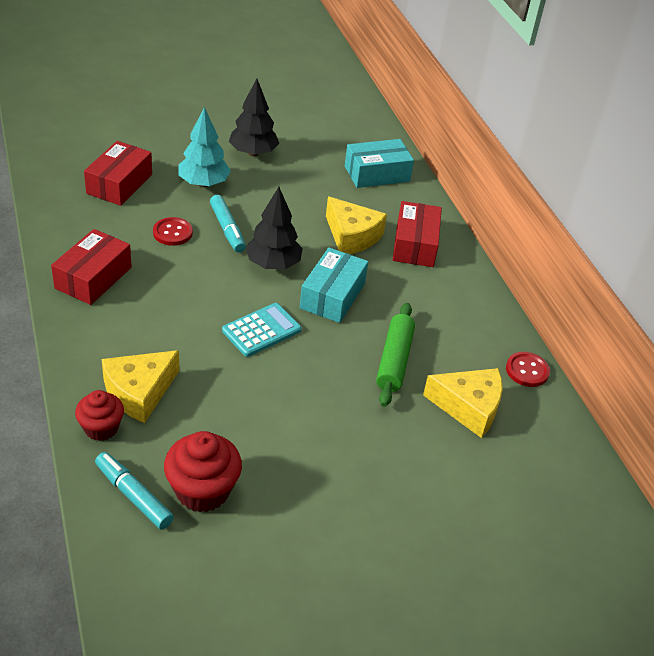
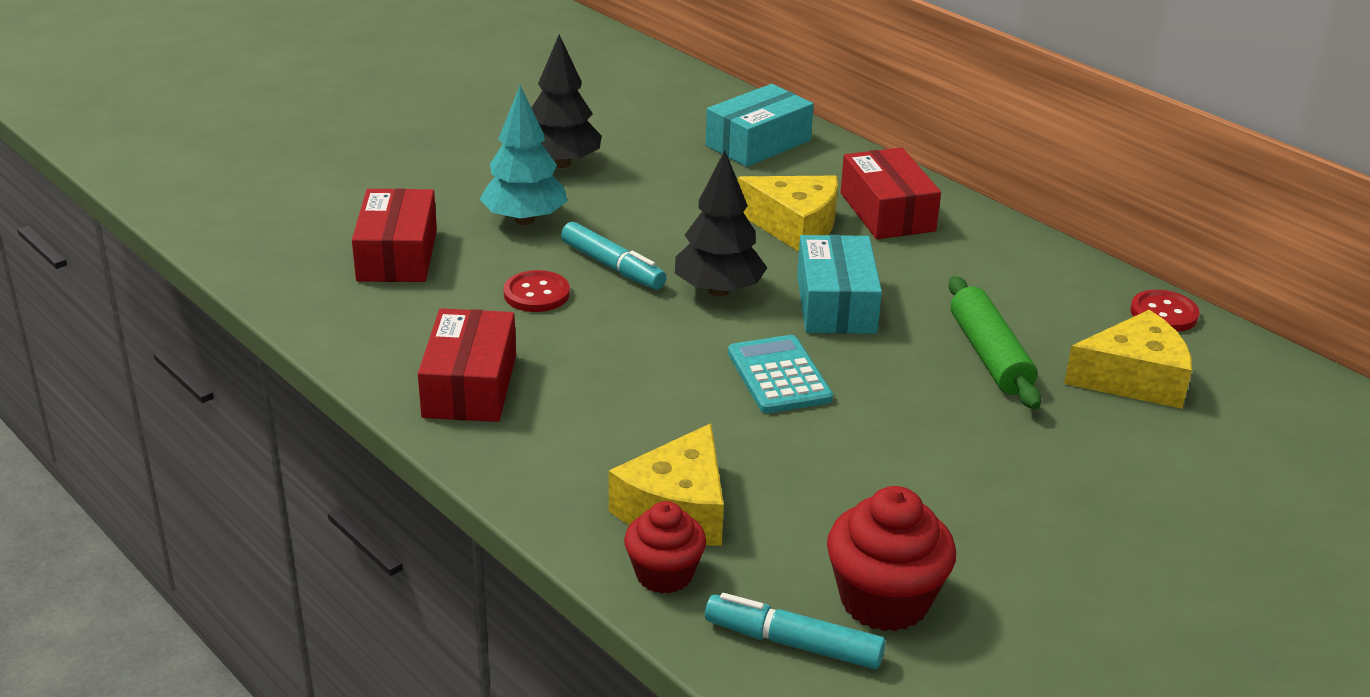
camera: 20 degrees left, 10 degrees down
(261, 330) = (779, 376): turquoise calculator -> turquoise calculator turned 45 degrees counterclockwise

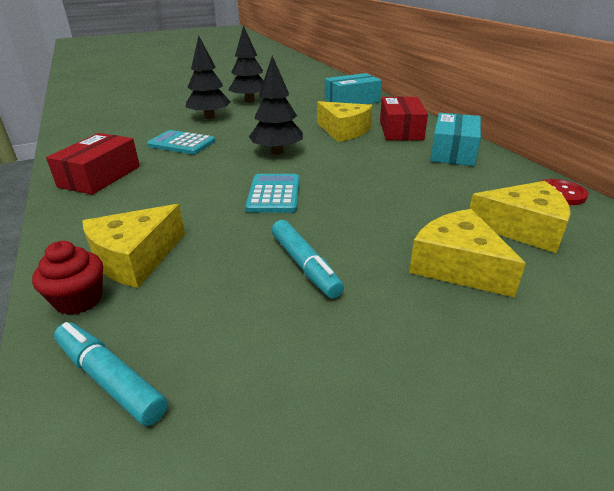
camera: 20 degrees right, 0 degrees up
(397, 255) = (136, 123): red box -> none
(524, 220) = (209, 117): turquoise tree -> black tree
(536, 294) = (181, 143): red button -> turquoise calculator
(612, 267) = (232, 137): turquoise marker -> turquoise marker (305, 265)
(836, 304) = (339, 165): turquoise box -> turquoise box (453, 151)
(884, 600) = (216, 358): red cupcake -> none
(989, 355) = (420, 201): green rolling pin -> none
(1079, 446) = (457, 266): none -> yellow cheese

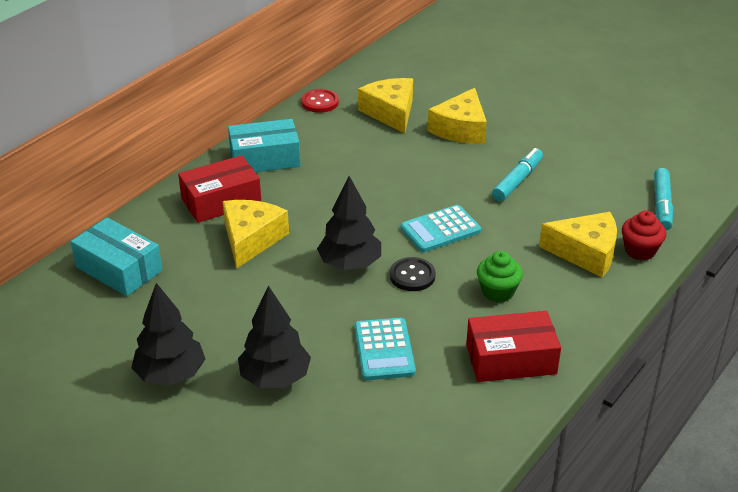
camera: 120 degrees left, 5 degrees up
(165, 194) = (497, 292): none -> green cupcake
(234, 168) = (412, 276): none -> black button

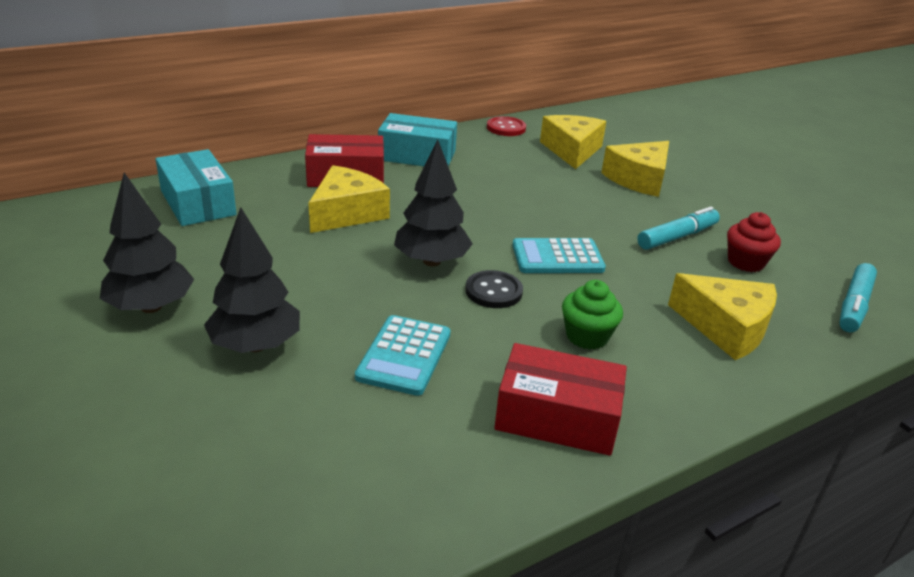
camera: 20 degrees right, 5 degrees down
(640, 250) = (802, 345): red cupcake -> red cupcake (746, 262)

